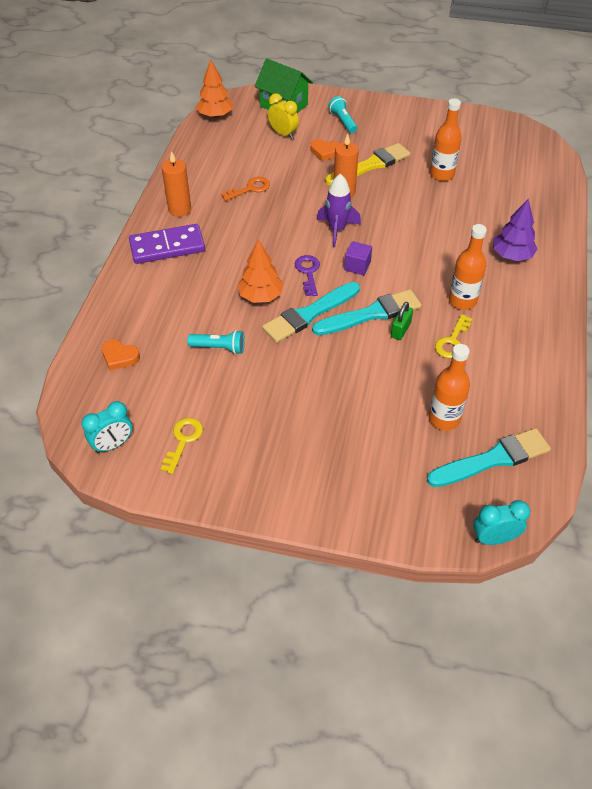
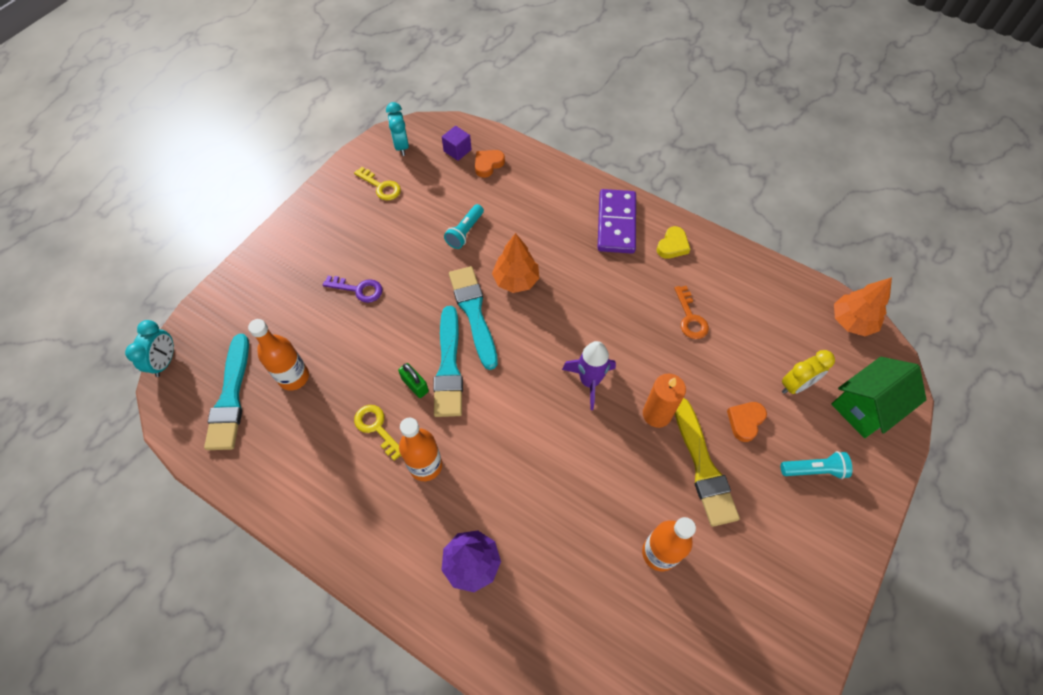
camera: 110 degrees right, 10 degrees up
(179, 209) = (672, 245): orange candle -> yellow heart
(308, 272) = (532, 330): purple key -> purple key (358, 289)
(357, 266) = (523, 380): purple cube -> purple cube (457, 150)

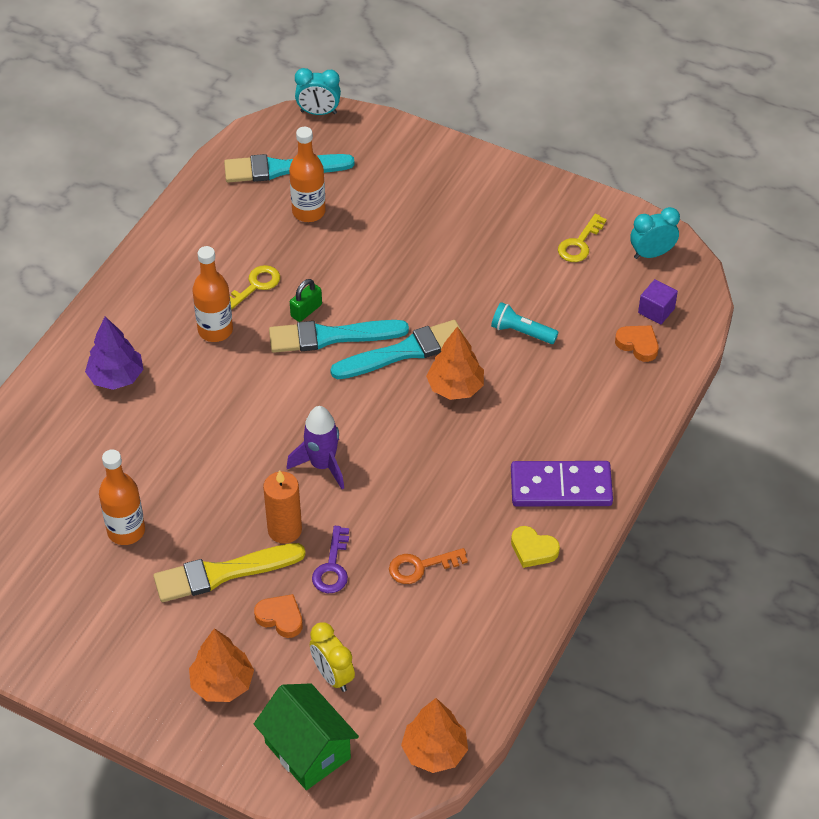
camera: 85 degrees right, 10 degrees down
(358, 289) = (424, 246): purple key -> purple key (332, 567)
(814, 470) = (222, 684): turquoise flashlight -> orange tree

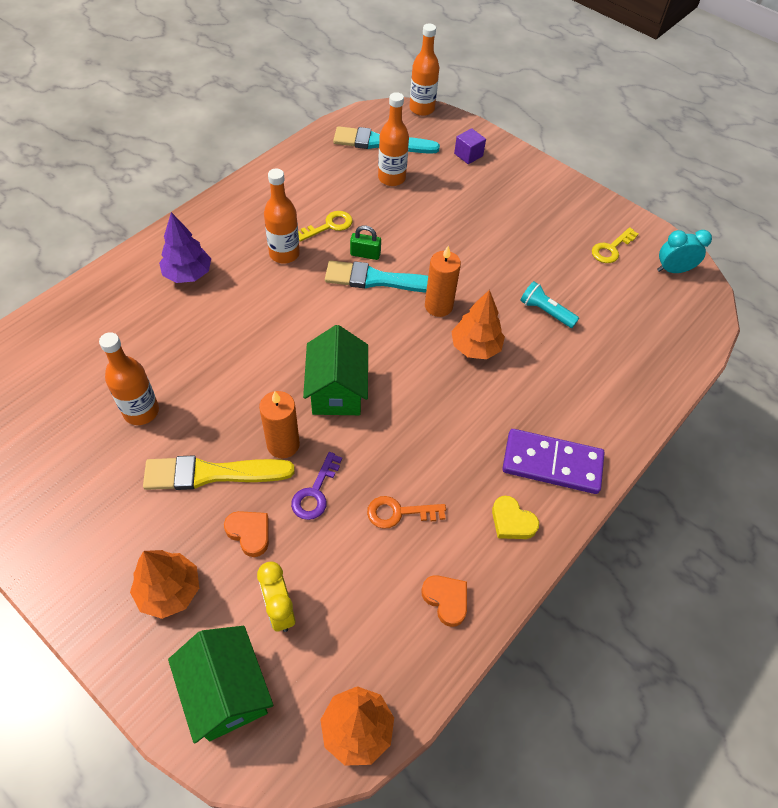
camera: 10 degrees right, 5 degrees up
(306, 310) = (365, 254): green padlock -> green padlock turned 45 degrees clockwise
(318, 112) = (422, 109): turquoise clock -> orange bottle
(322, 465) = (337, 391): purple rocket -> green house
(404, 352) = (438, 306): turquoise brush -> orange candle
(638, 345) = (648, 345): orange heart -> orange heart (446, 600)
(656, 310) = (669, 319): purple cube -> purple cube (468, 155)

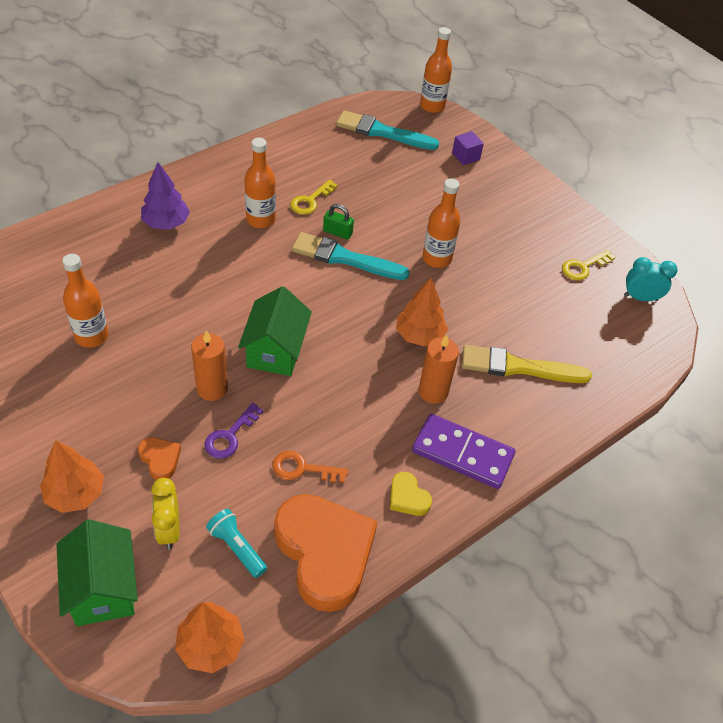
camera: 10 degrees right, 5 degrees down
(212, 473) = (140, 402): yellow brush -> yellow brush (518, 367)
(329, 226) = (310, 201): yellow key -> yellow key turned 150 degrees clockwise
(391, 178) = (383, 166): orange bottle -> orange bottle (437, 258)
(438, 306) = (394, 291): orange candle -> orange candle (433, 391)
(446, 600) = (324, 553): orange heart -> orange heart, size x2.33
(545, 312) = (498, 314): turquoise flashlight -> turquoise flashlight (237, 547)

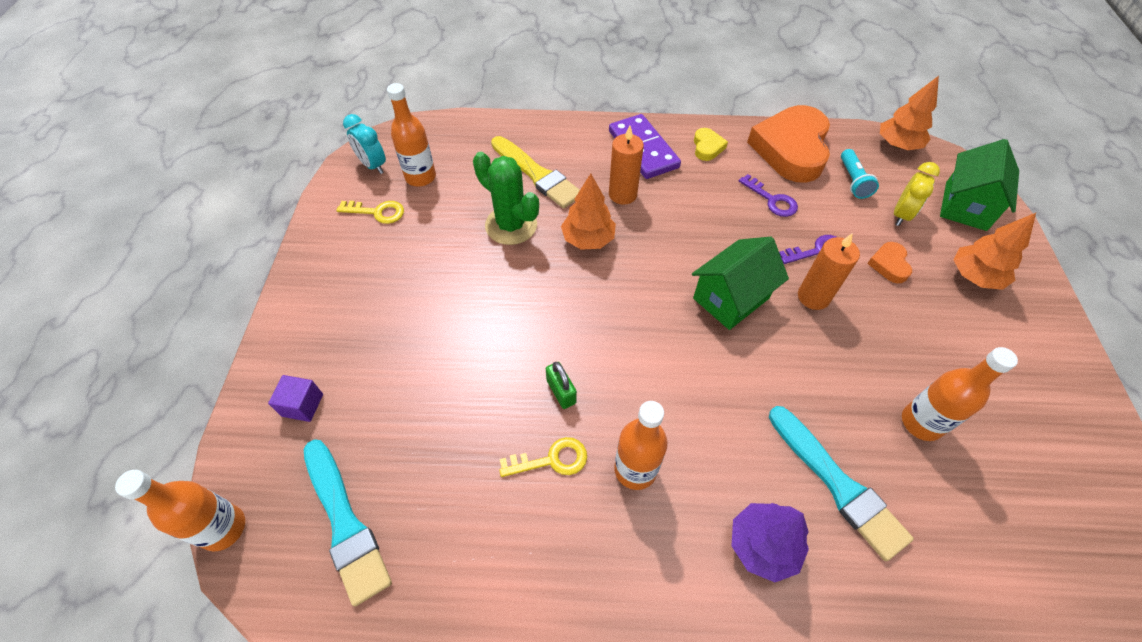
camera: 135 degrees left, 5 degrees up
(302, 469) = (772, 200): orange key -> purple key
(345, 258) = (583, 354): turquoise brush -> turquoise brush (837, 484)
(437, 258) = (492, 297): orange bottle -> orange bottle (420, 177)
(485, 312) = (511, 225): none -> green cactus

